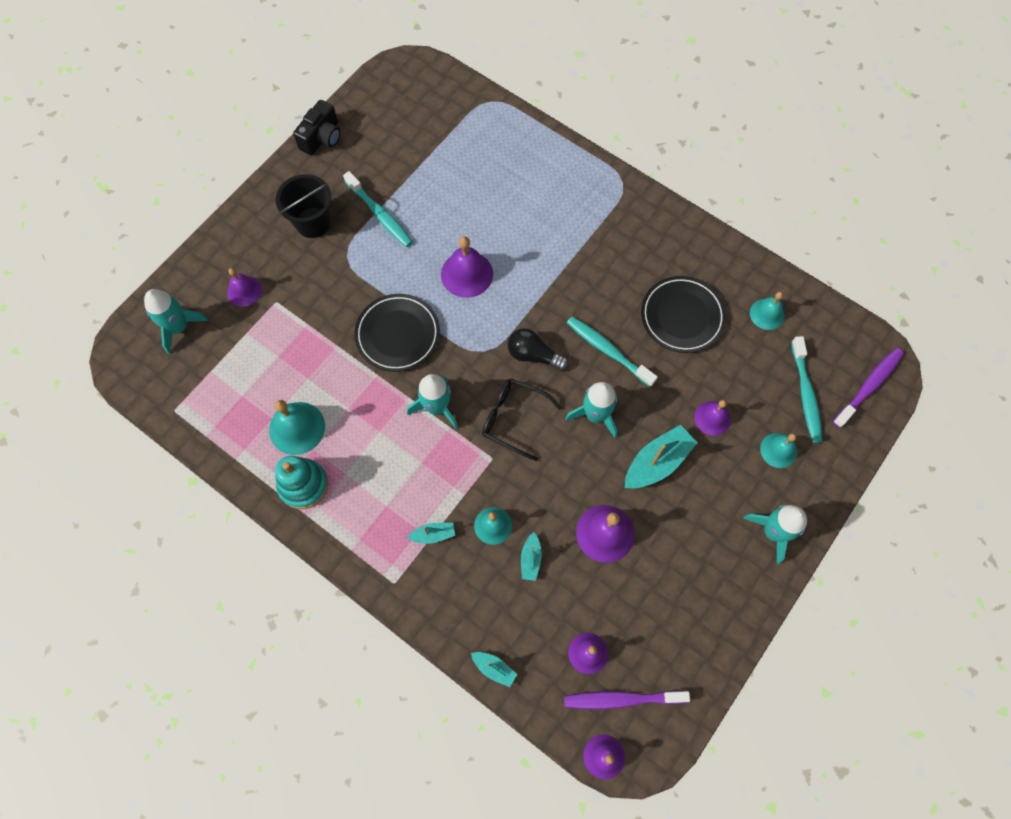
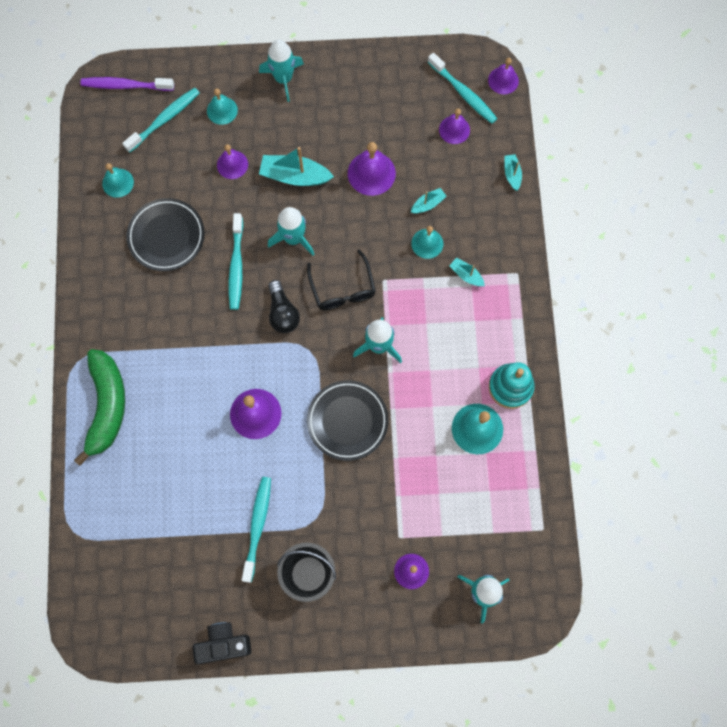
camera: 130 degrees left, 5 degrees up
(567, 180) = (107, 406): none -> green banana
(621, 699) = (463, 93): purple toothbrush -> turquoise toothbrush

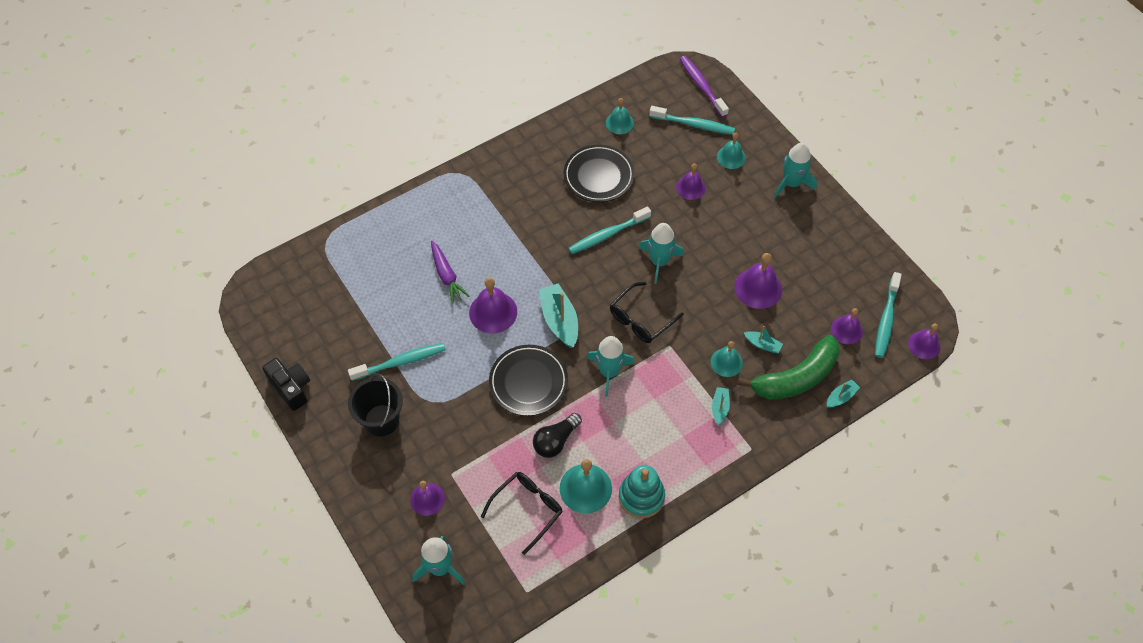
camera: 60 degrees right, 15 degrees down
(107, 406) = (436, 210): green banana -> green banana (796, 377)
(189, 435) = (447, 275): none -> purple carrot
(282, 313) = (590, 287): black light bulb -> black light bulb (555, 441)
(295, 176) = (713, 235): turquoise boat -> turquoise boat (559, 320)
(469, 488) = (527, 509): none -> black glasses

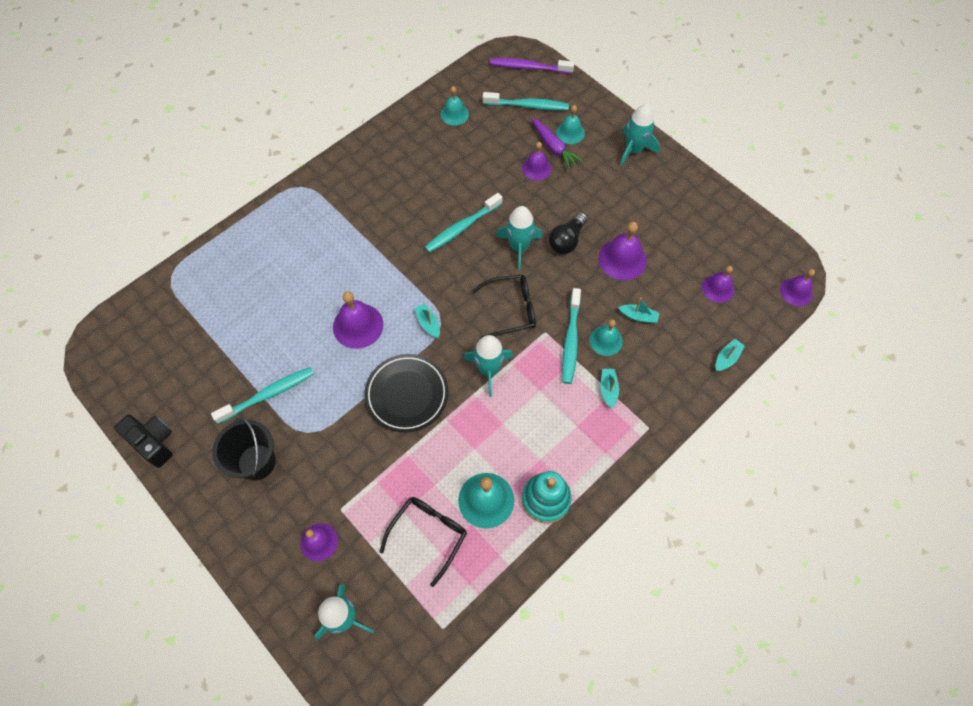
camera: 10 degrees left, 5 degrees up
(447, 275) = (304, 294): purple carrot -> purple carrot (554, 148)
(555, 441) = (446, 453): black light bulb -> black light bulb (567, 240)
(559, 320) = (428, 323): turquoise boat -> turquoise boat, size x0.53
(598, 176) = (443, 170): black plate -> none
(641, 319) = (511, 309): black glasses -> black glasses turned 135 degrees counterclockwise
(702, 86) = (529, 67): purple toothbrush -> purple toothbrush turned 45 degrees counterclockwise
(796, 377) = (678, 345): green banana -> none
(886, 320) = (754, 272): turquoise toothbrush -> turquoise toothbrush (570, 340)

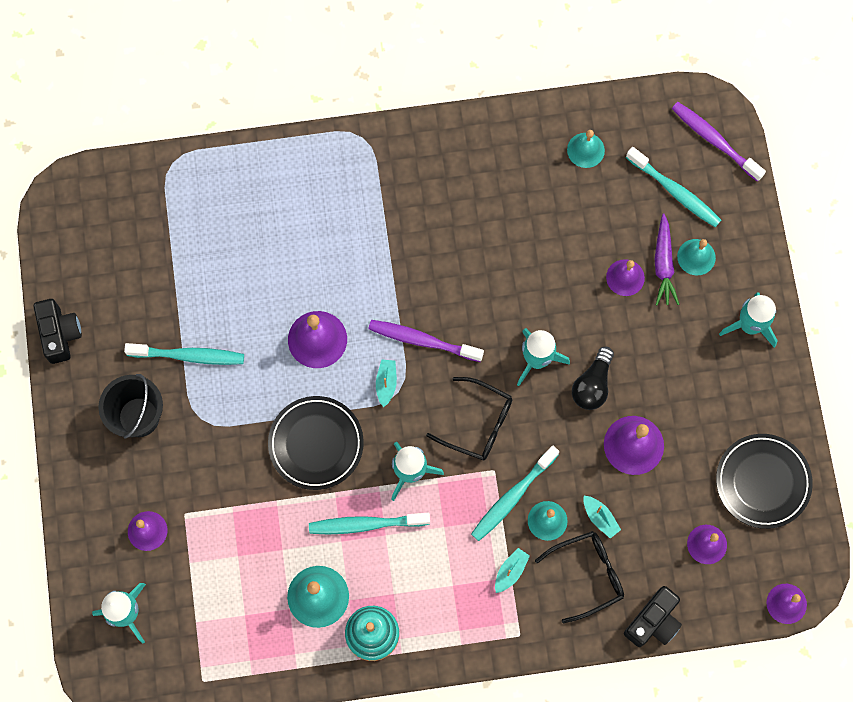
camera: 35 degrees right, 10 degrees up
(428, 534) = (245, 591): black glasses -> black glasses (587, 574)
(433, 282) = (422, 340): none -> purple toothbrush
(462, 227) = (494, 297): turquoise toothbrush -> turquoise toothbrush (366, 524)
(567, 240) = (592, 385): black light bulb -> black light bulb turned 45 degrees counterclockwise
(718, 231) = (762, 482): none -> black plate
(726, 358) = (653, 621): turquoise boat -> black camera

